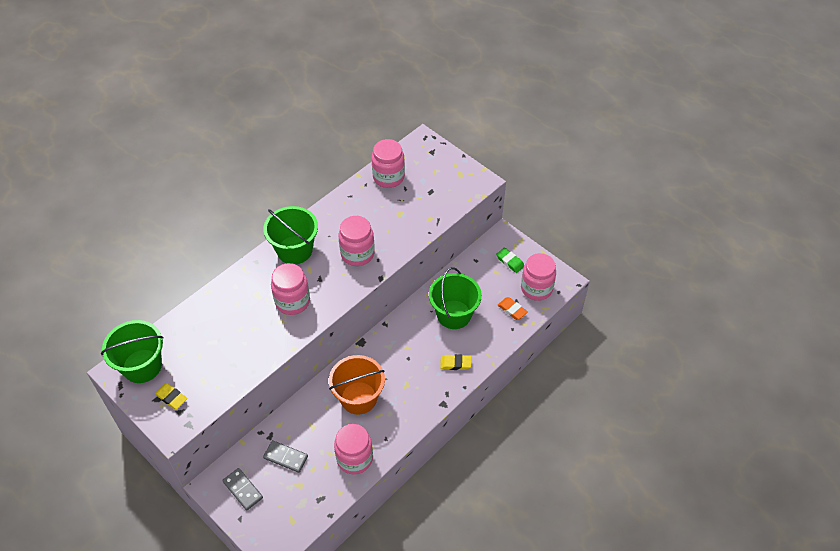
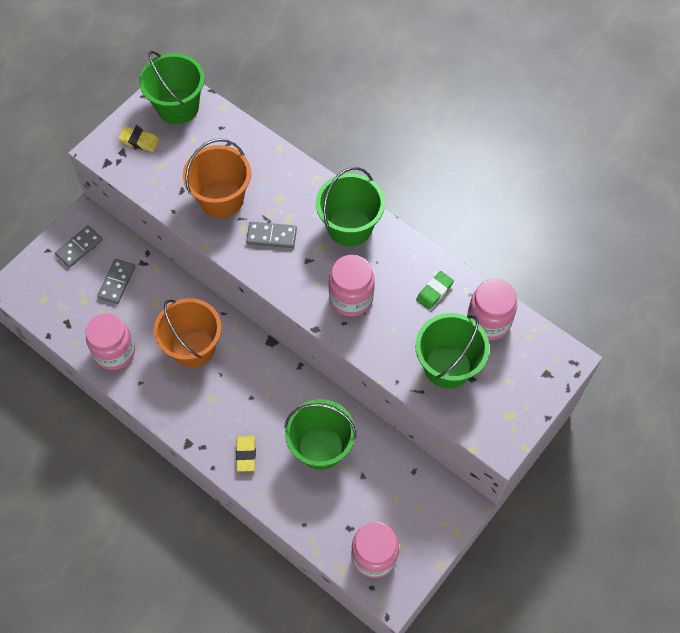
camera: 85 degrees right, 10 degrees up
(171, 397) = (139, 141): yellow eraser -> yellow eraser turned 75 degrees clockwise
(249, 335) = (221, 199): none -> orange bucket
(292, 301) = (271, 236): pink jar -> grey domino
(420, 203) = (447, 366): none -> green bucket
(510, 262) = (417, 518): green eraser -> green eraser (434, 292)
(512, 310) = (335, 523): orange eraser -> none

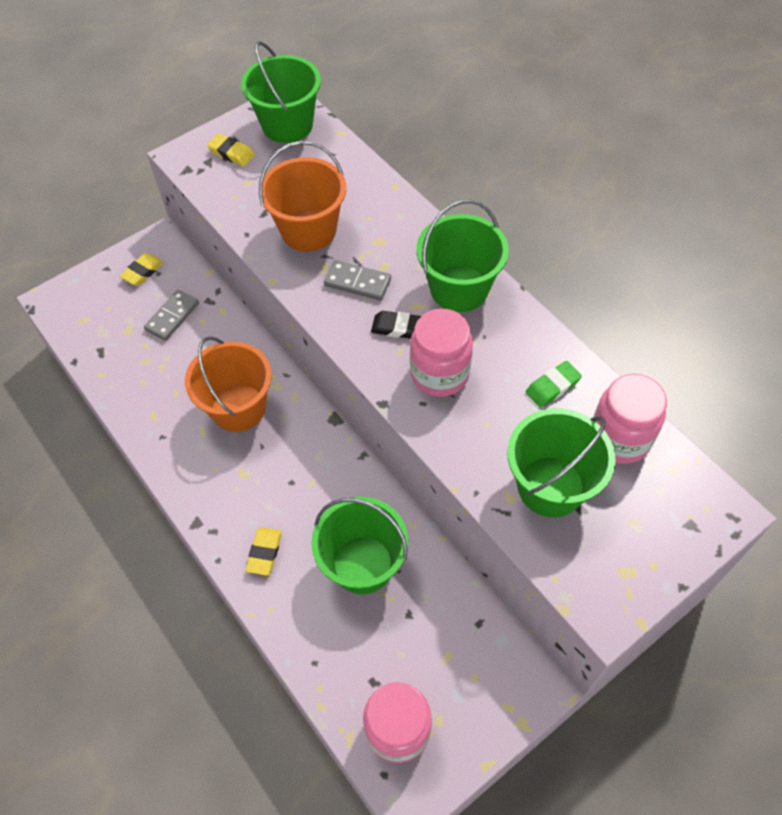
camera: 15 degrees right, 5 degrees down
(79, 247) = (143, 271): grey domino -> yellow eraser
(115, 352) = (144, 395): pink jar -> none
(311, 267) = (397, 327): none -> black eraser

